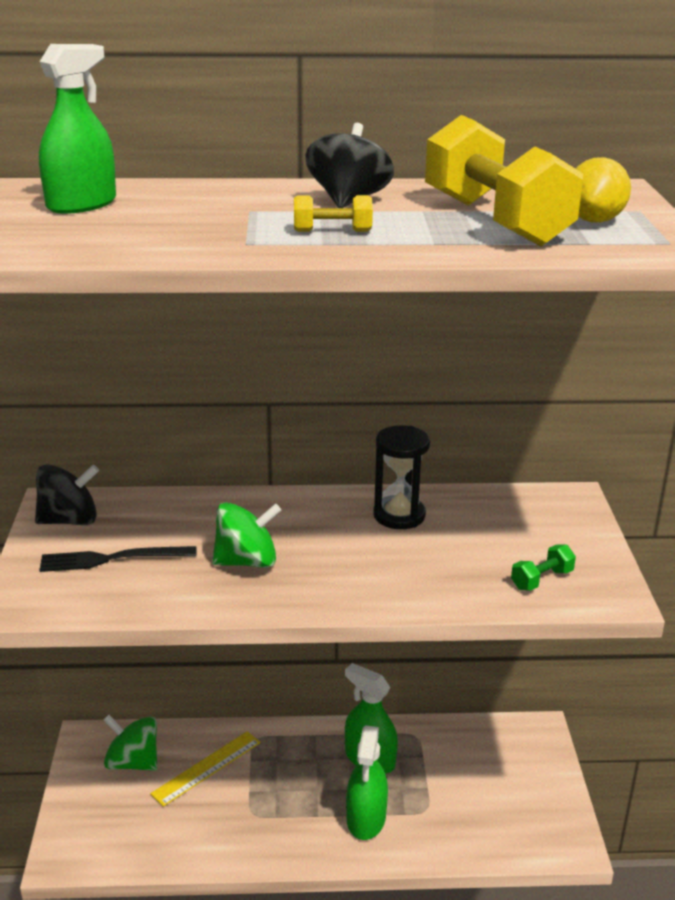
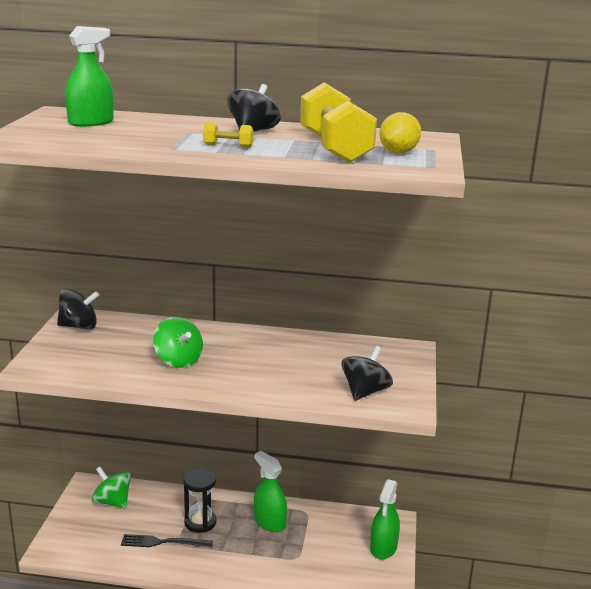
camera: 10 degrees right, 5 degrees down
(112, 559) = (95, 350): black fork -> black fork (163, 542)
(207, 768) = (159, 512): yellow ruler -> none
(247, 561) = (178, 360): green spinning top -> green spinning top turned 60 degrees clockwise
(366, 818) = (254, 556): green spray bottle -> green spray bottle (383, 547)
(399, 515) = (289, 346): black hourglass -> black hourglass (200, 522)
(542, 579) = (365, 392): green dumbbell -> black spinning top

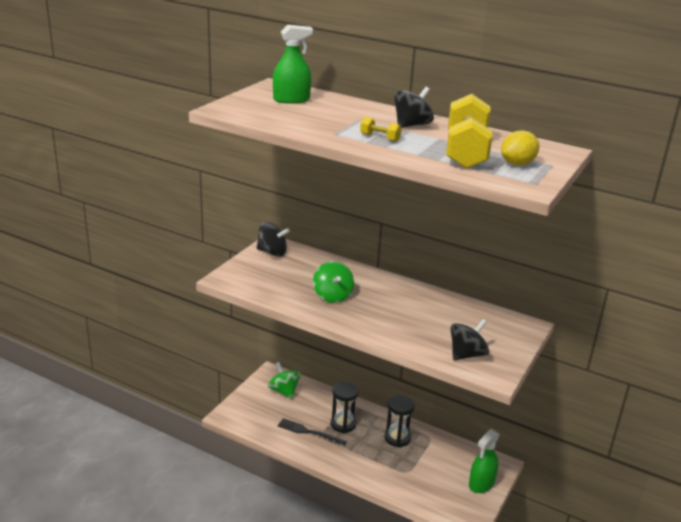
camera: 20 degrees right, 5 degrees up
(269, 522) = (397, 438): green spray bottle -> black hourglass

